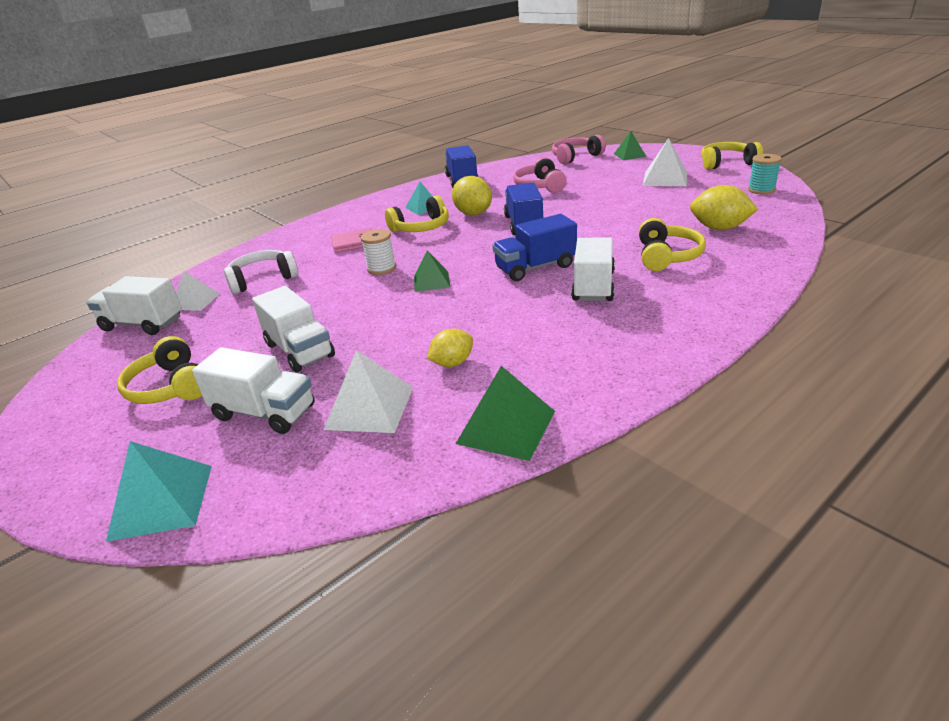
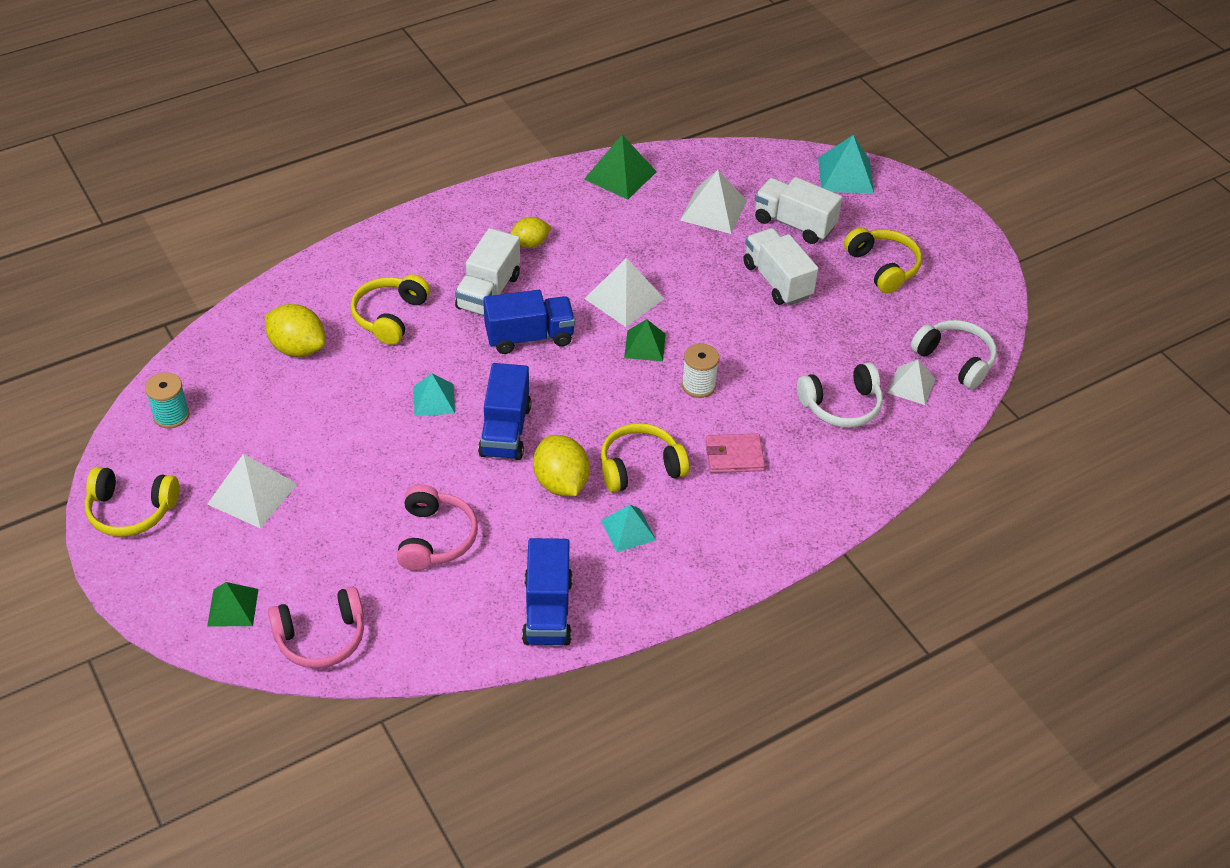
camera: 175 degrees left, 15 degrees up
(143, 324) = (955, 360): white truck -> white headphones
(452, 363) = (645, 235): yellow lemon -> yellow lemon (530, 244)
(459, 307) = (624, 298): none -> white pyramid
(587, 226) = (434, 400): none -> turquoise pyramid

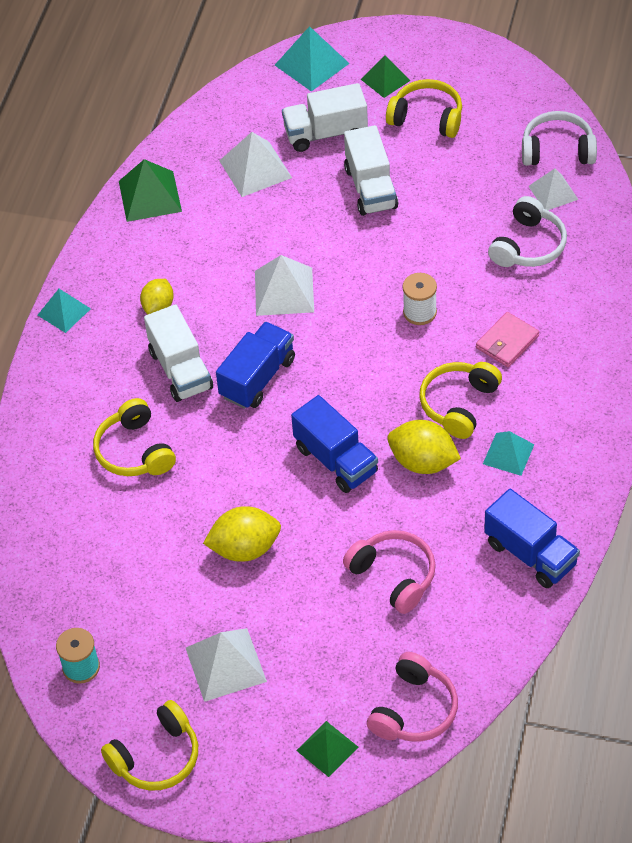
camera: 40 degrees left, 5 degrees up
(298, 348) = (101, 535): yellow lemon -> yellow lemon (245, 548)
(434, 400) = (255, 483): turquoise pyramid -> turquoise pyramid (64, 311)
(645, 345) = (345, 314): green pyramid -> green pyramid (385, 80)
(777, 281) = (371, 188): white truck -> white truck turned 120 degrees counterclockwise

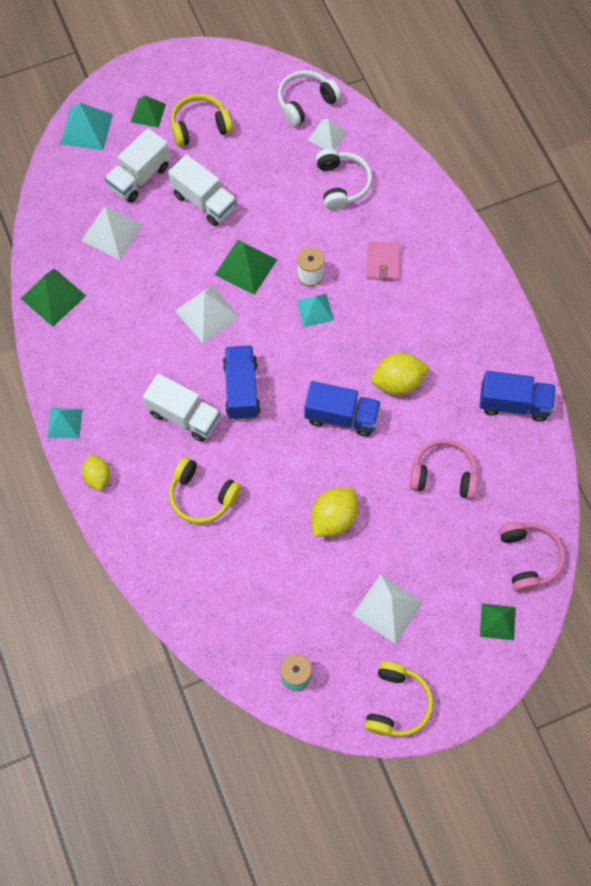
camera: 40 degrees left, 15 degrees up
(158, 307) = (129, 378): yellow lemon -> yellow lemon (98, 477)
(360, 269) = (246, 267): none -> green pyramid
(459, 404) = (388, 326): yellow headphones -> none
(508, 454) = (446, 342): turquoise pyramid -> turquoise pyramid (315, 310)

